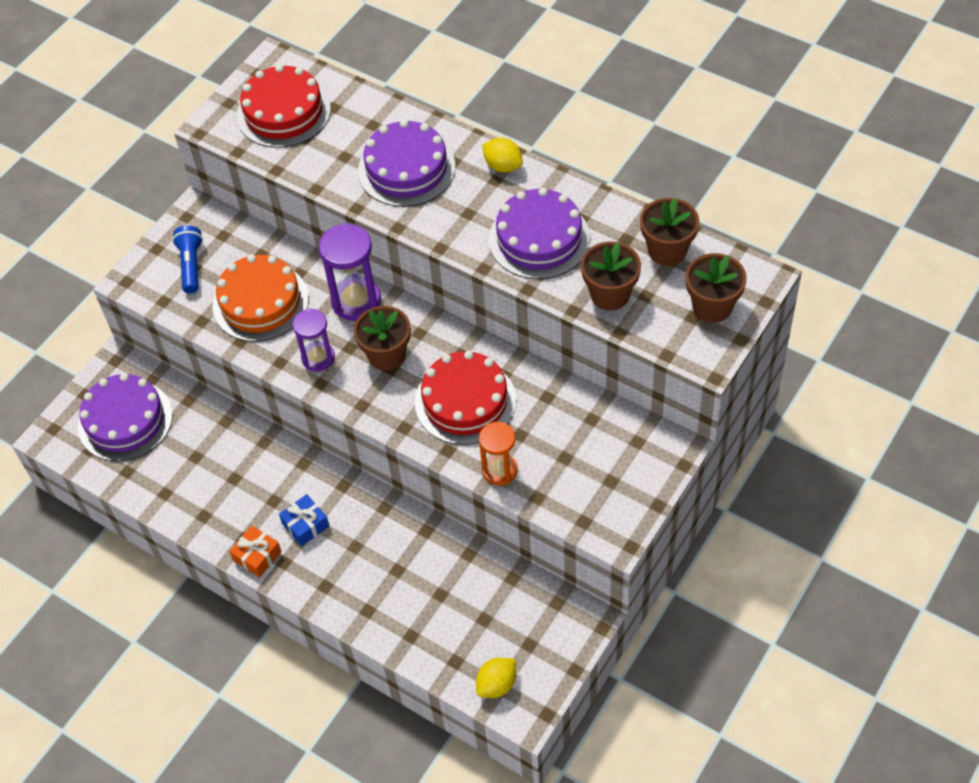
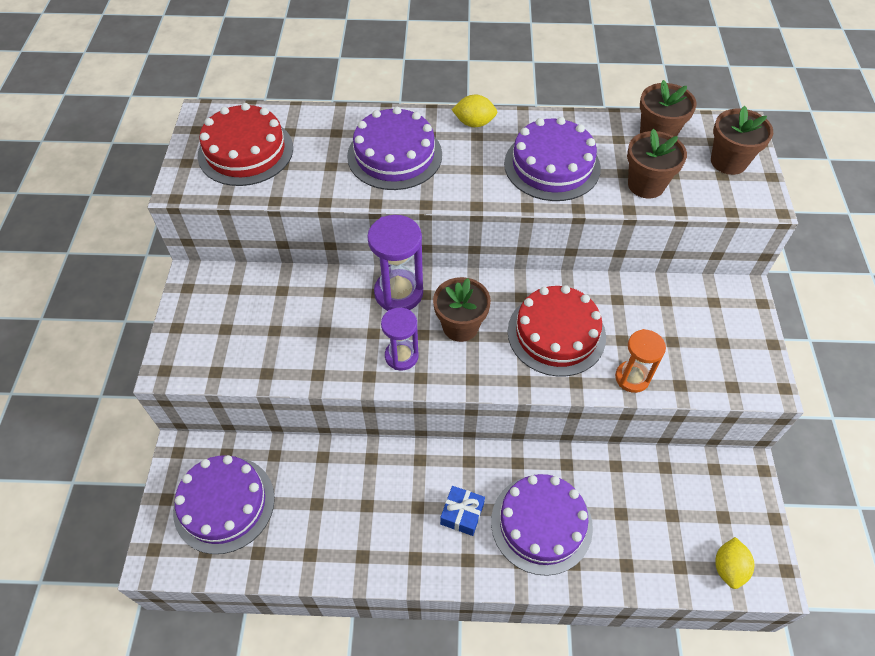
camera: 35 degrees left, 0 degrees up
(191, 265) = (221, 328): blue flashlight -> none
(257, 556) = (439, 567): orange gift -> none
(260, 302) = (312, 331): orange cake -> none
(365, 566) = (541, 523): none -> purple cake

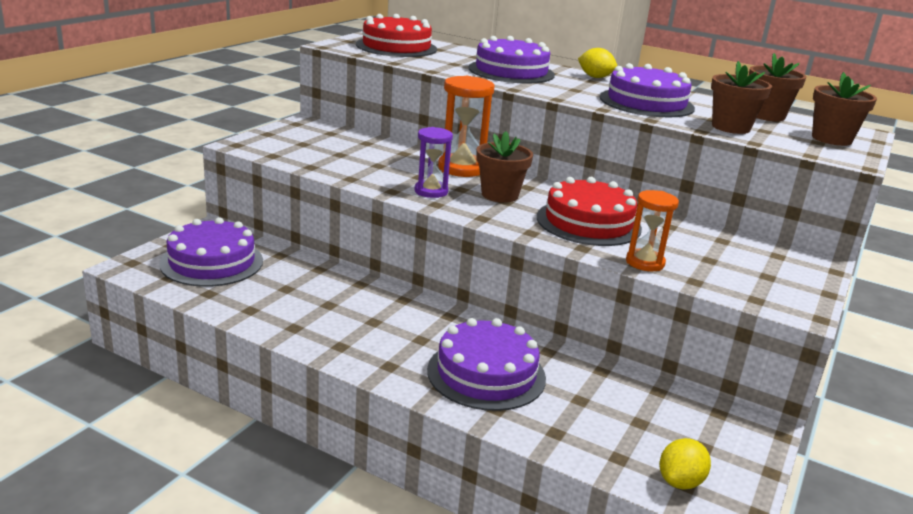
camera: 25 degrees right, 30 degrees down
(398, 293) = (461, 168): purple hourglass -> orange hourglass
(462, 514) = (411, 340): blue gift -> none

